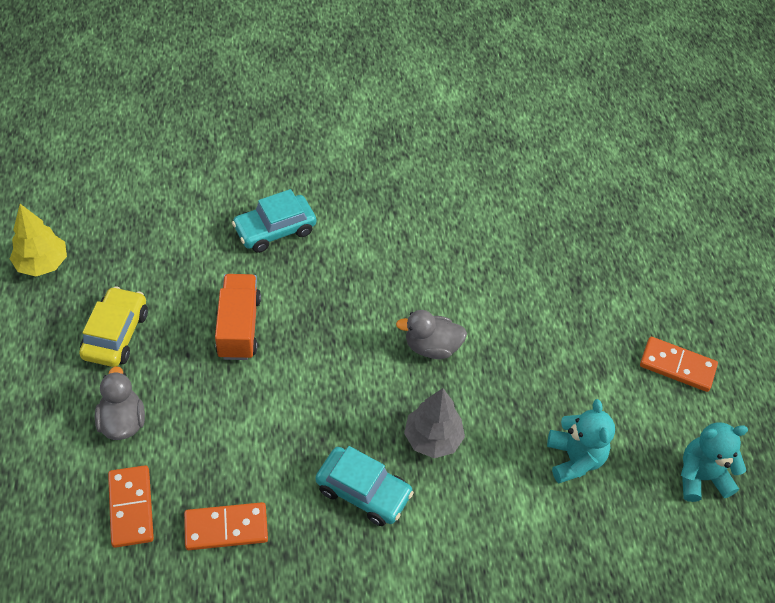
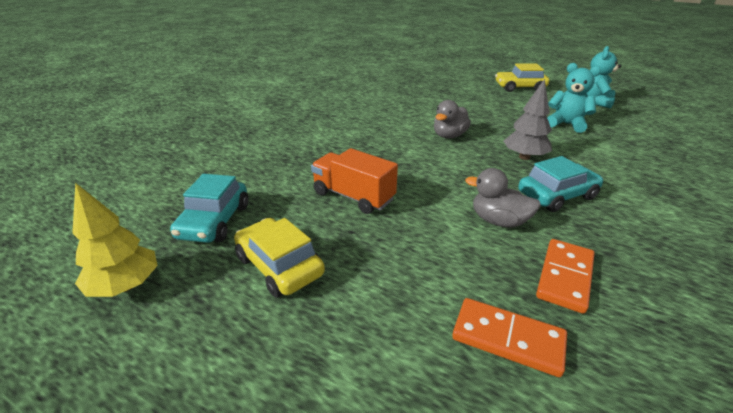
camera: 50 degrees left, 20 degrees down
(122, 421) = (389, 301): grey duck -> grey duck (498, 221)
(275, 230) = (287, 154): turquoise car -> turquoise car (215, 221)
(677, 366) = (519, 88): orange domino -> yellow car

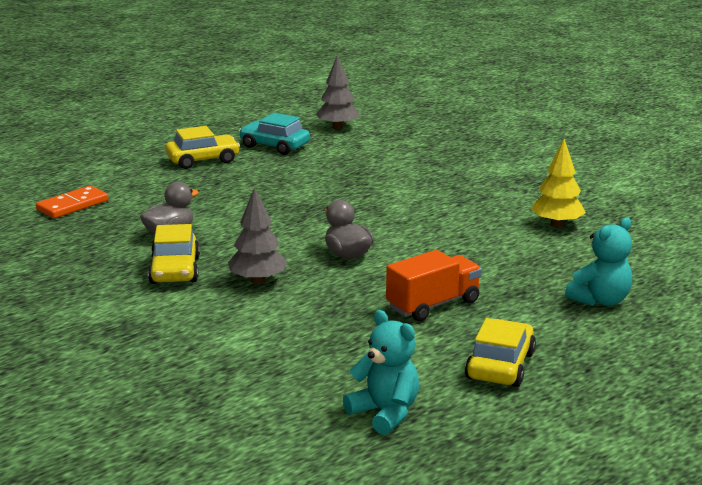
camera: 110 degrees right, 10 degrees down
(126, 286) = (228, 126): yellow tree -> yellow tree (557, 224)
(144, 193) = (337, 127): none -> grey tree
(353, 196) = (263, 189): orange truck -> orange truck (433, 305)
(556, 195) = (175, 270): turquoise car -> yellow car
(564, 277) = (89, 236): orange domino -> none
(566, 124) = (319, 344): turquoise teddy bear -> turquoise teddy bear (600, 300)

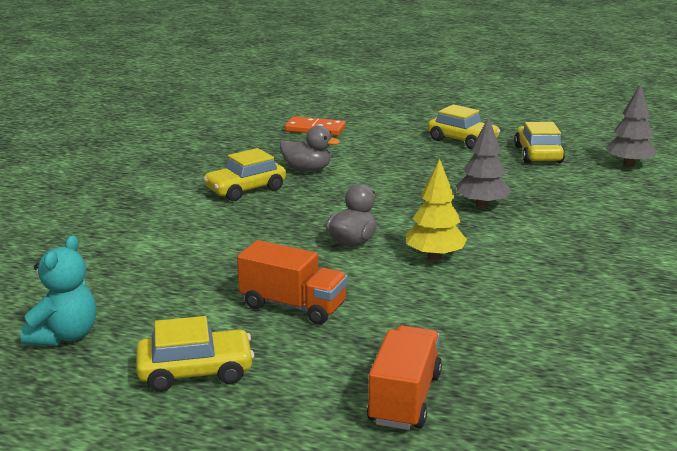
camera: 60 degrees right, 0 degrees up
(258, 280) = (260, 222): grey tree -> grey tree (482, 205)
(274, 146) = (538, 154): turquoise car -> yellow car
(557, 224) = (572, 327): yellow tree -> yellow tree (434, 256)
(600, 300) = (404, 399): turquoise teddy bear -> orange truck

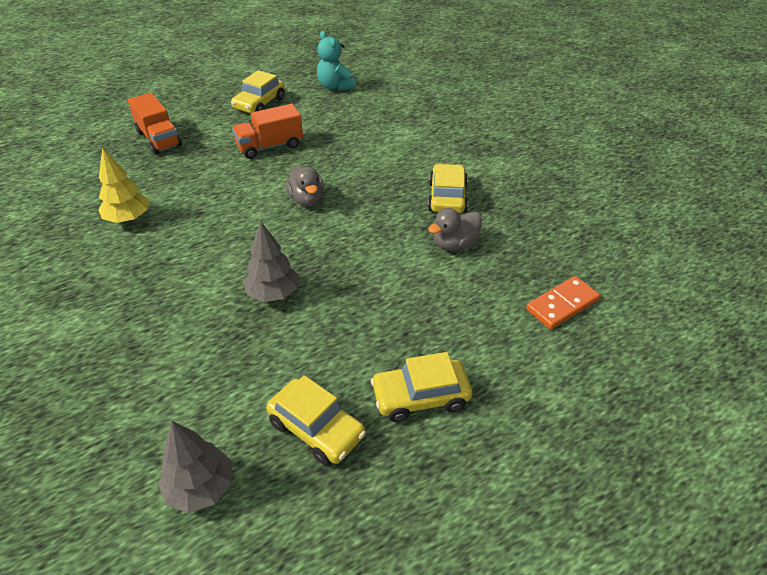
camera: 130 degrees right, 20 degrees up
(434, 256) = (243, 219): yellow tree -> yellow tree (128, 219)

